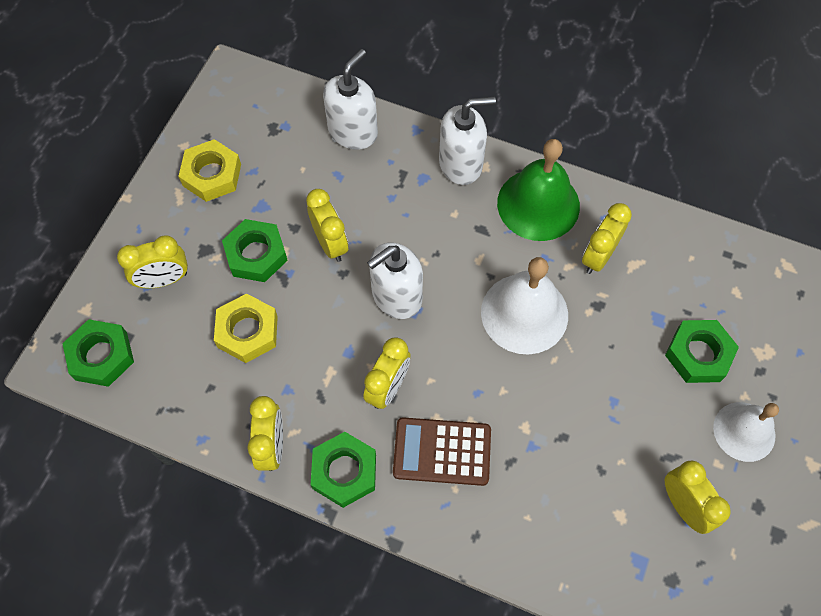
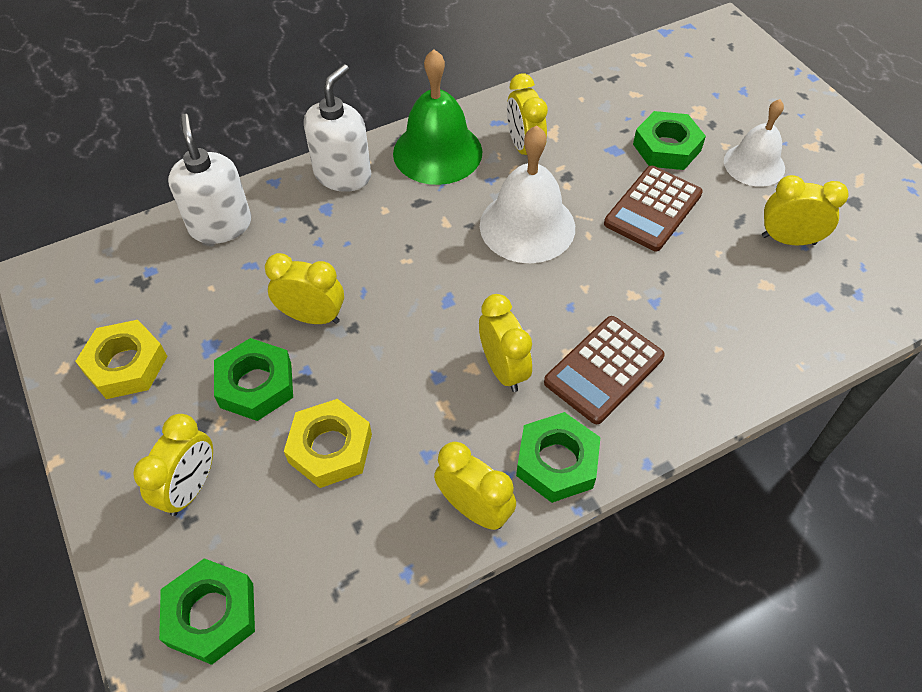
camera: 50 degrees left, 10 degrees down
(396, 296) = (419, 303): white soap dispenser -> none
(622, 387) = (652, 209): none -> brown calculator

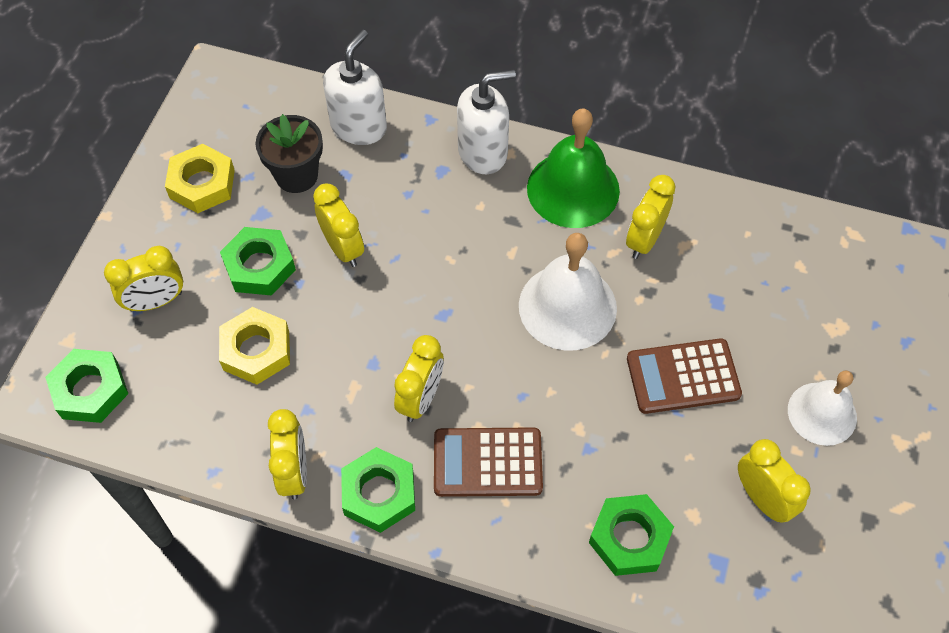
camera: 45 degrees right, 5 degrees up
(208, 296) = (296, 175): none -> black flower pot
(666, 147) = (764, 335): green nut -> green nut (629, 538)

